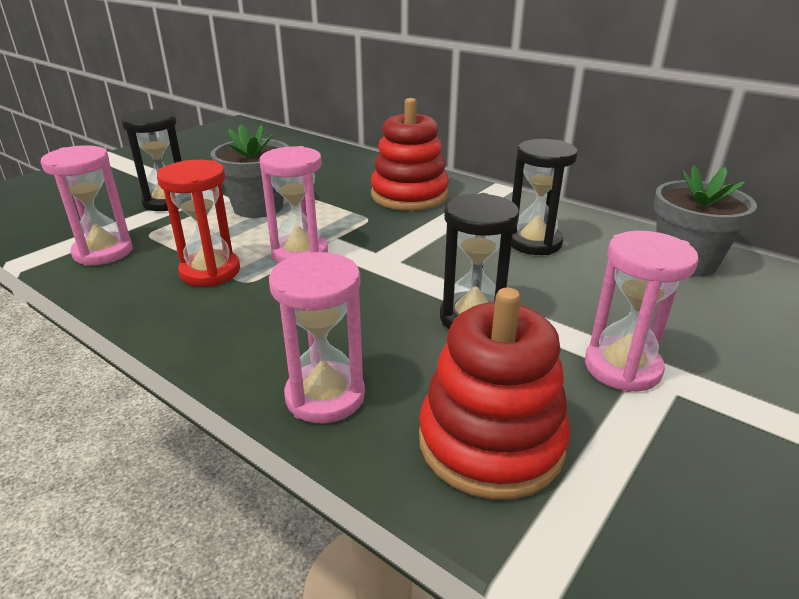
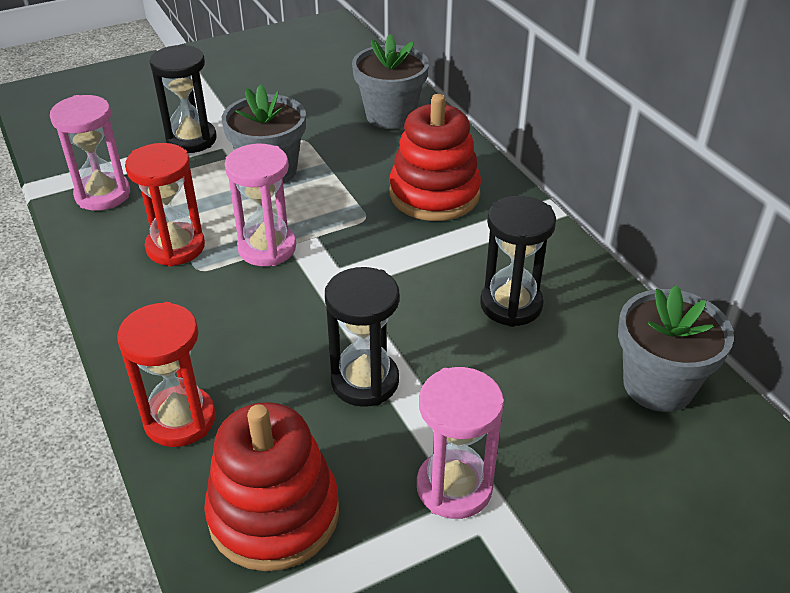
camera: 25 degrees right, 10 degrees up
(325, 396) = (180, 419): pink hourglass -> red hourglass
(331, 161) = (390, 115): none -> grey flower pot

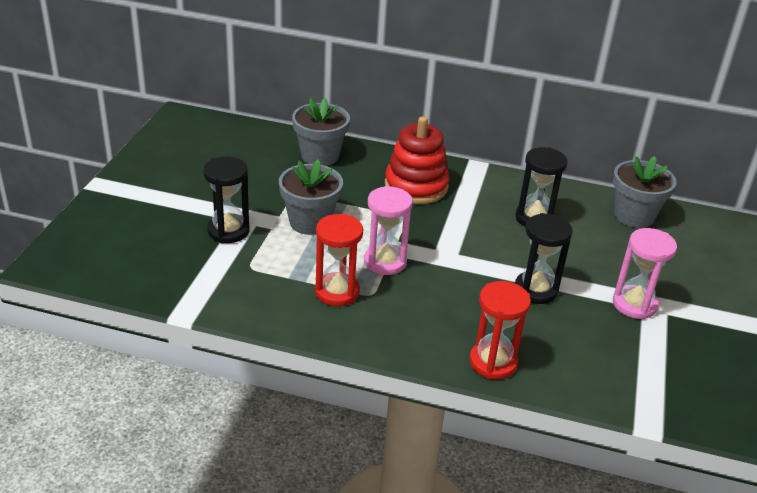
camera: 50 degrees left, 5 degrees down
(103, 195) = (236, 292): pink hourglass -> none
(274, 514) = (594, 365): red stacking toy -> none

